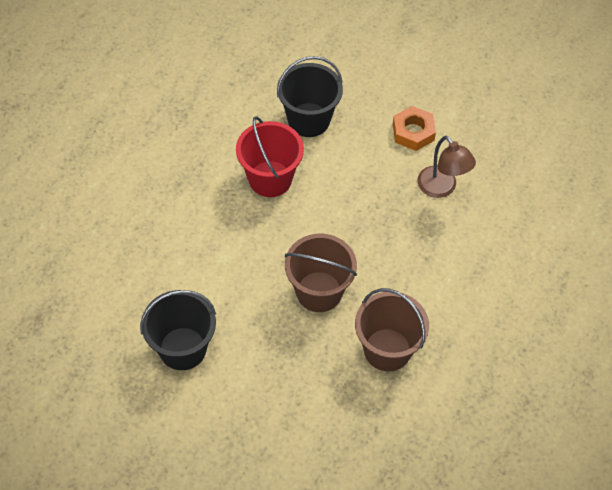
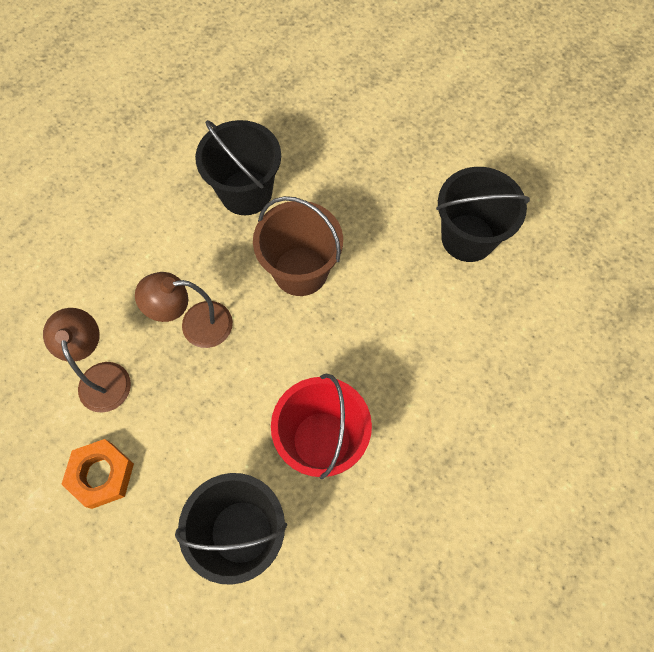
camera: 165 degrees left, 10 degrees up
(387, 349) = (246, 192): brown bucket -> black bucket
(388, 235) = (195, 325): none -> brown lamp

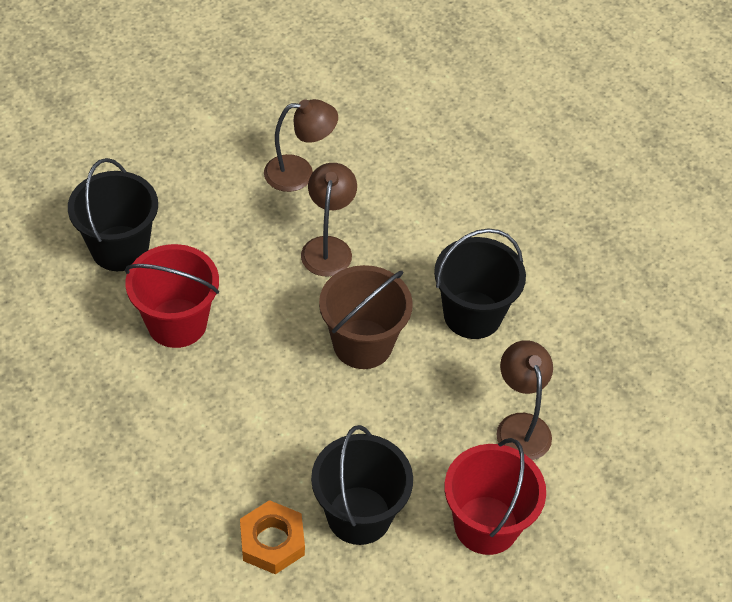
camera: 100 degrees right, 15 degrees down
(101, 475) = (208, 162): orange nut -> orange nut (272, 541)
(348, 142) = (520, 426): none -> brown lamp
(443, 151) = (486, 525): none -> red bucket

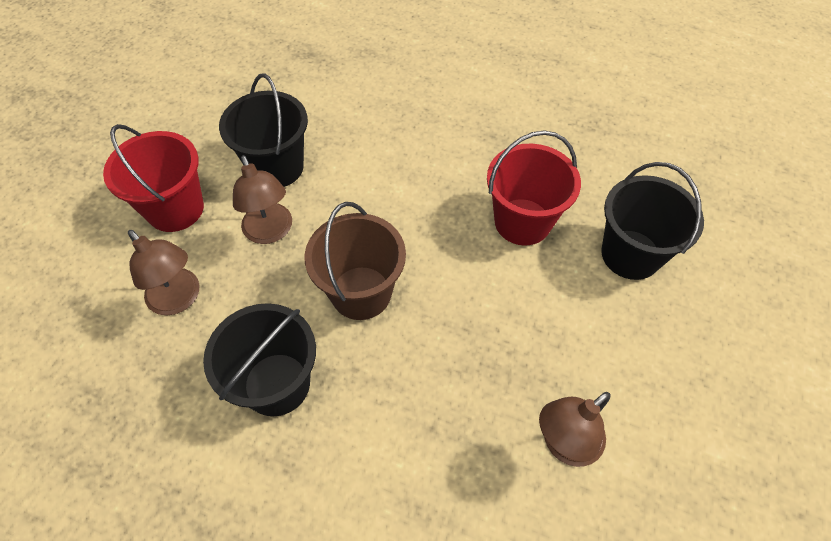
camera: 150 degrees right, 5 degrees up
(272, 541) = (326, 124): orange nut -> none
(328, 247) = (463, 371): brown lamp -> brown lamp (270, 232)

